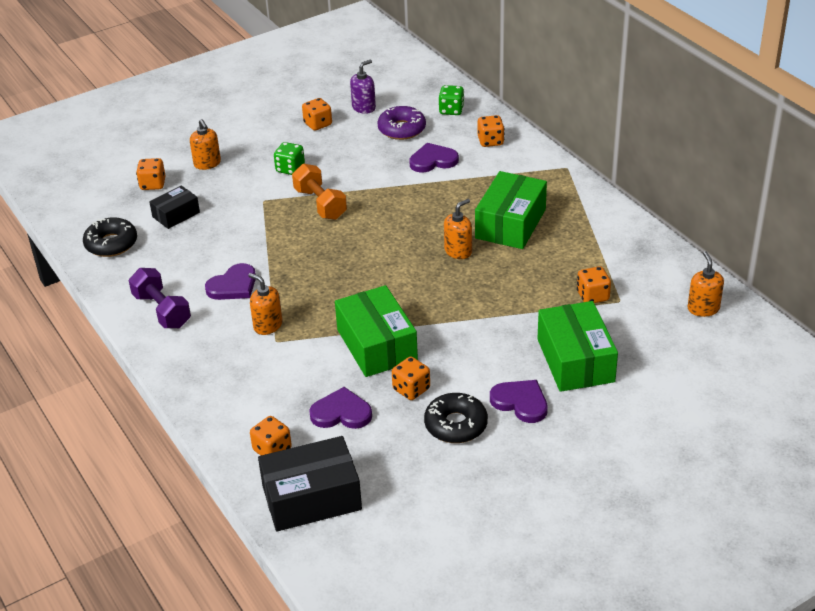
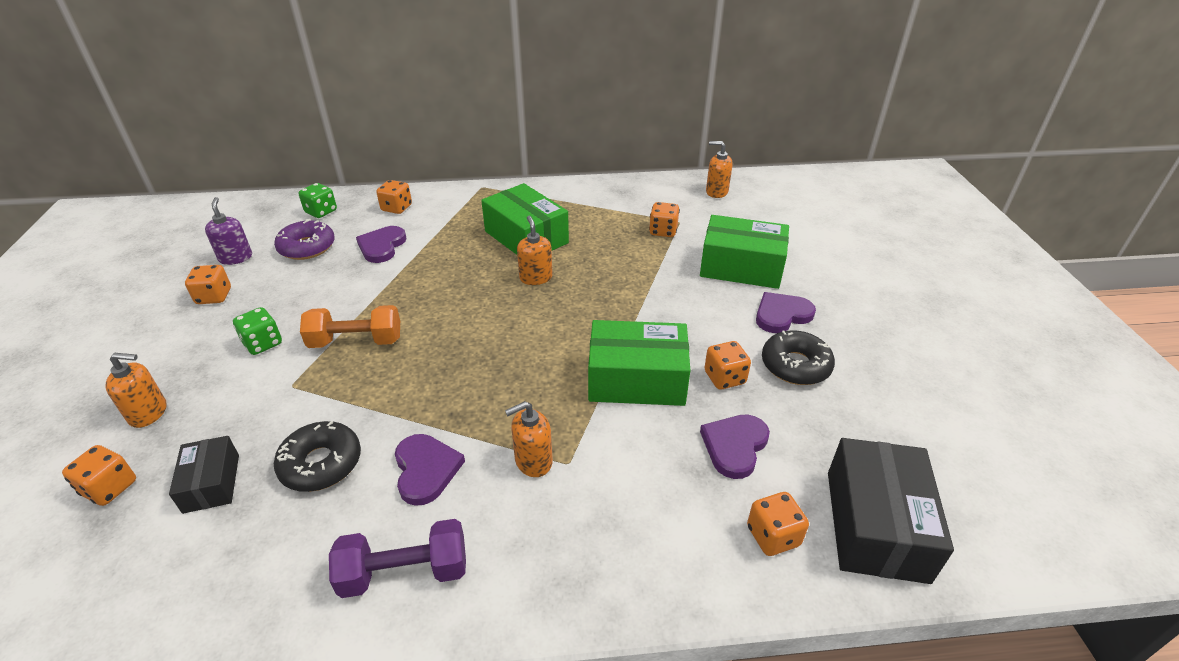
camera: 65 degrees left, 0 degrees up
(111, 244) = (180, 591): black donut -> black donut (321, 464)

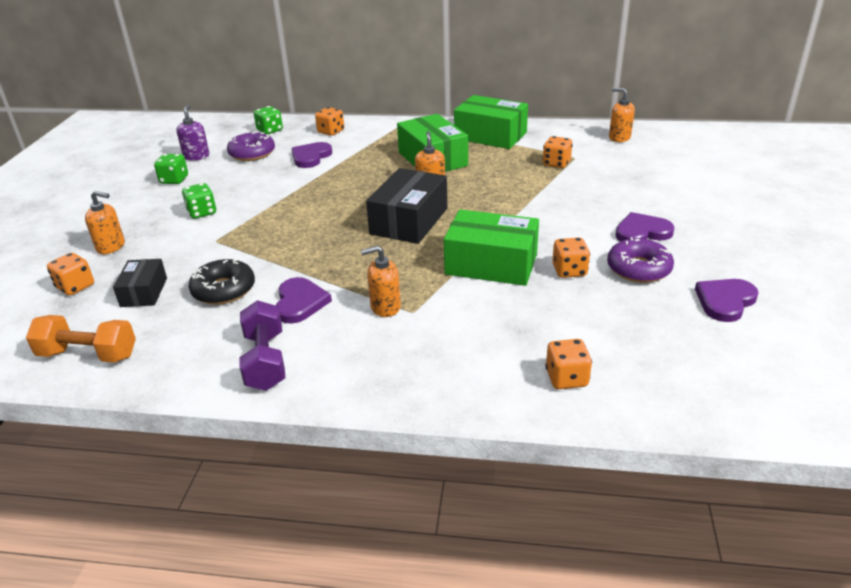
camera: 15 degrees right, 5 degrees down
(214, 297) = (174, 180): orange dice -> green dice
(356, 341) = (272, 217): orange dumbbell -> orange dumbbell (88, 354)
(405, 572) = (265, 361): purple dumbbell -> purple dumbbell turned 75 degrees clockwise
(734, 446) = (558, 317): purple heart -> purple heart (725, 301)
(741, 267) = (619, 194): green box -> green box (490, 136)
(795, 365) = (638, 269): black donut -> purple donut
(875, 525) = (662, 383): black box -> black box (409, 221)

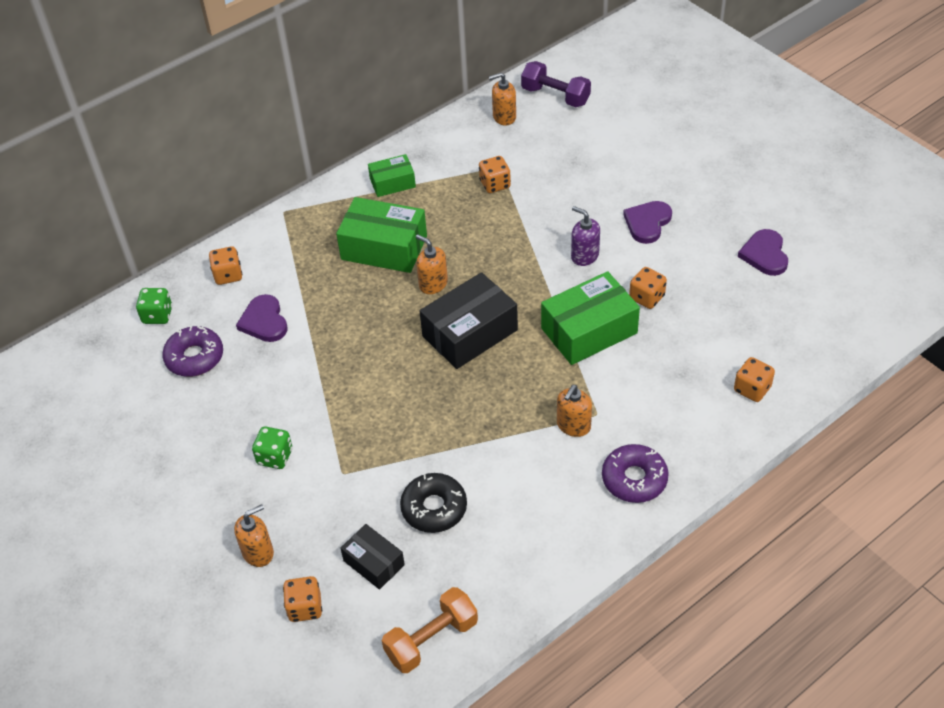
camera: 45 degrees left, 15 degrees up
(174, 180) = (173, 444): green dice -> none
(196, 156) = (140, 401): purple soap dispenser -> purple soap dispenser (584, 256)
(265, 361) = (563, 533): purple dumbbell -> purple dumbbell (555, 96)
(300, 302) = (509, 471): purple heart -> none
(409, 221) = (470, 333): black box -> black box turned 75 degrees clockwise
(490, 136) = (392, 183): green box -> green box, size x0.57
(638, 269) = (686, 262): purple donut -> purple donut (634, 479)

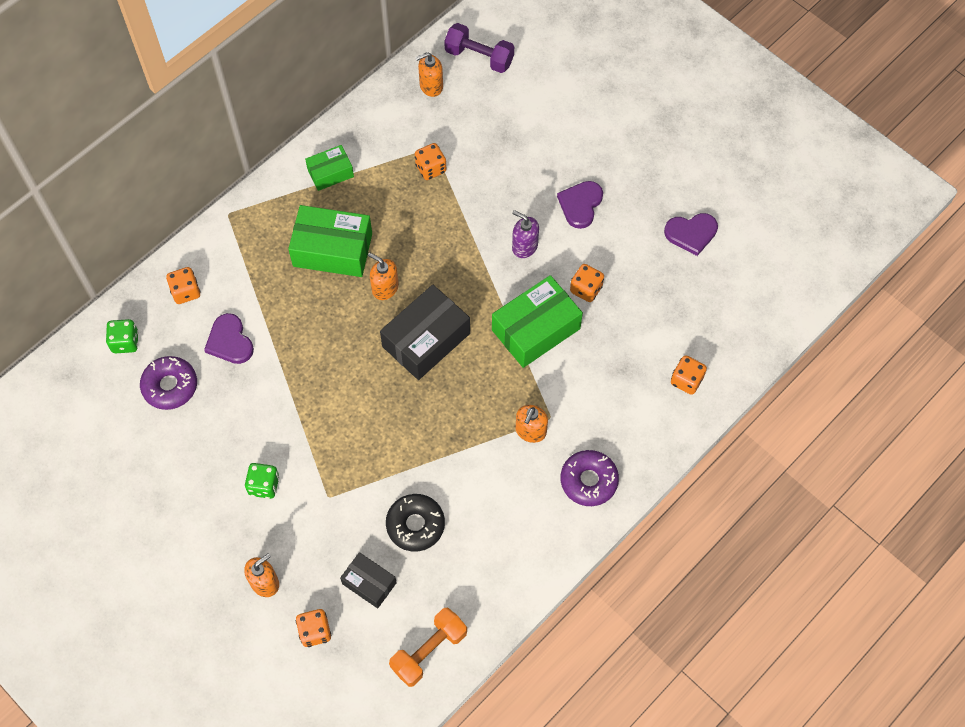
camera: 10 degrees left, 15 degrees up
(765, 254) = (691, 233): purple heart -> purple heart turned 90 degrees counterclockwise

